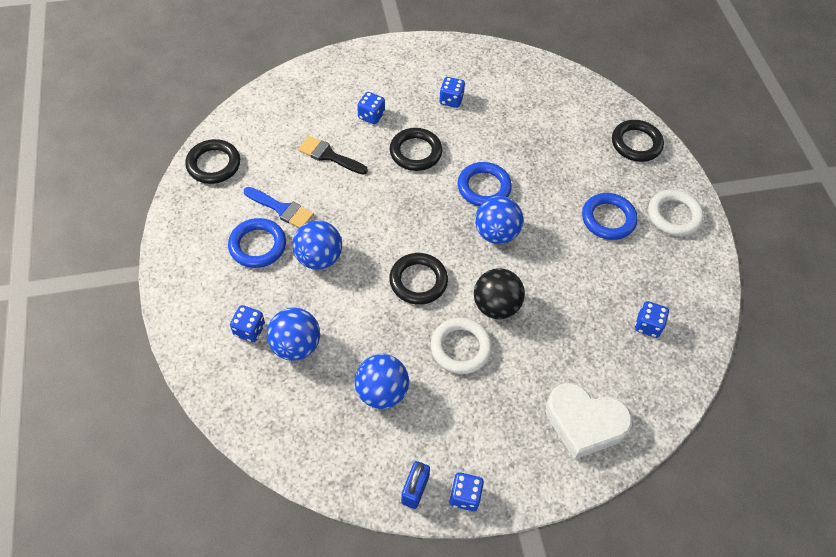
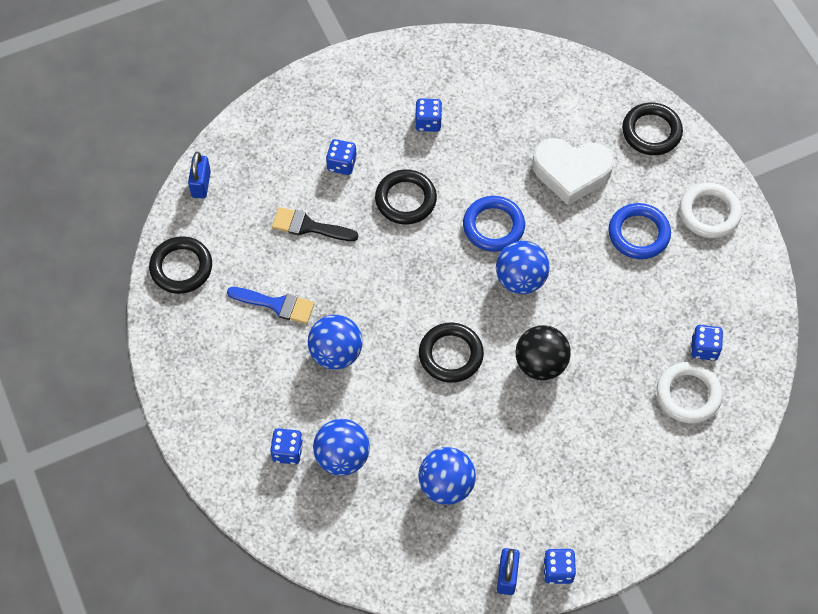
camera: 10 degrees left, 5 degrees up
(253, 107) = (201, 184): none -> blue padlock
(257, 245) = (264, 354): blue ring -> none
(460, 348) = (515, 419): white ring -> white ring (688, 395)
(584, 423) = (659, 469): white heart -> white heart (571, 172)

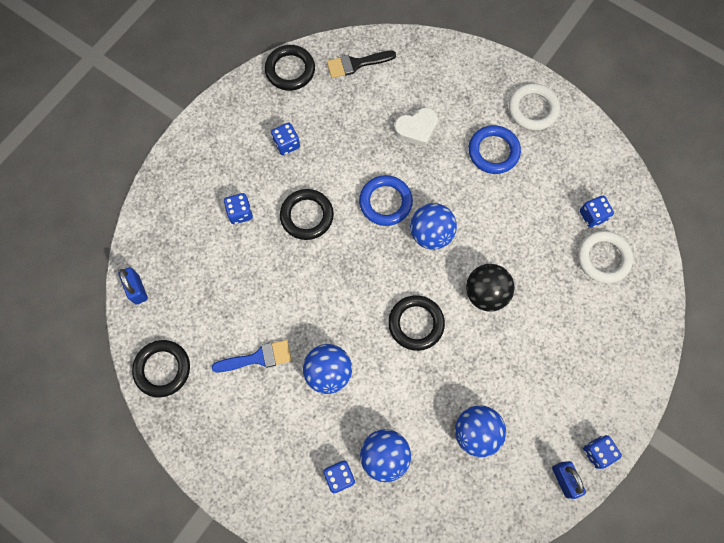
camera: 30 degrees left, 10 degrees up
(309, 226) = (245, 278): black brush -> black brush (356, 64)
(571, 172) = (416, 129): white heart -> white heart, size x0.66
(651, 132) = (454, 67): black ring -> black ring (290, 70)

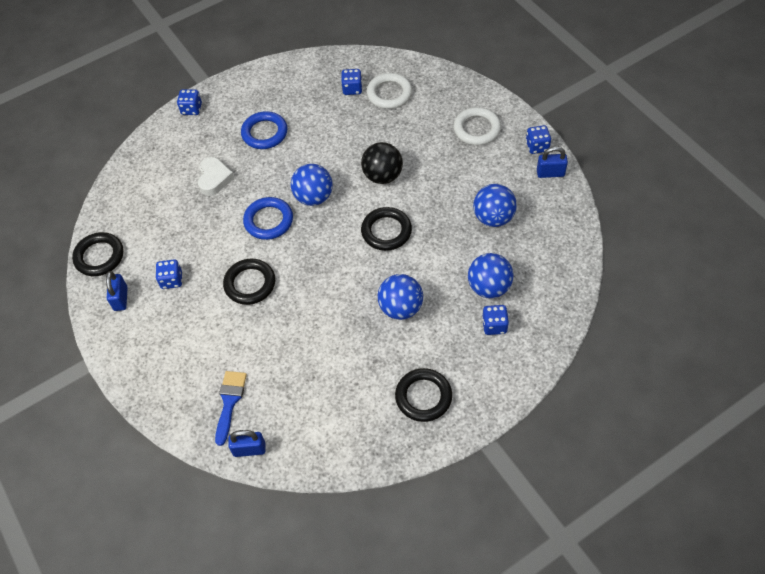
camera: 65 degrees left, 15 degrees down
(162, 369) = (339, 446): black ring -> black ring (423, 397)
(240, 213) = (218, 337): blue dice -> blue dice (191, 109)
(252, 110) = (121, 299): none -> blue padlock
(258, 358) = (364, 360): blue brush -> blue brush (229, 402)
(356, 64) = (126, 204): black brush -> none
(532, 109) = (242, 96): white ring -> white ring (477, 129)

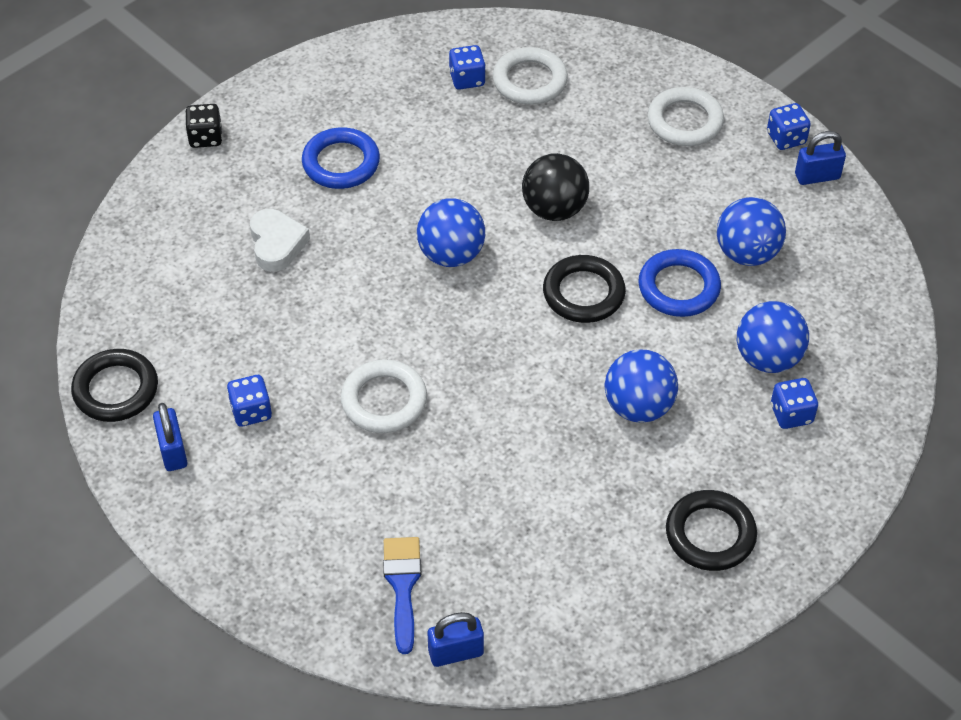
camera: 15 degrees left, 5 degrees down
(191, 109) = (205, 137): blue dice -> black dice
(250, 284) = (384, 400): black ring -> white ring
(268, 221) = (387, 299): blue ring -> blue ring (678, 287)

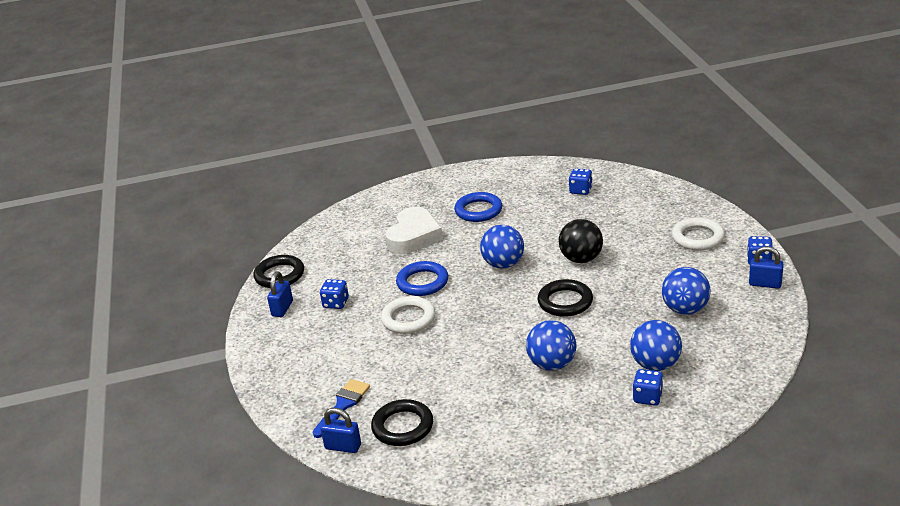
camera: 35 degrees right, 20 degrees down
(205, 137) = (418, 184): black dice -> none
(277, 244) = (414, 236): white heart -> white heart, size x1.51
(530, 81) = (617, 199): white ring -> none
(678, 287) = (626, 314): blue ring -> blue ring (422, 282)
(710, 534) = (542, 441): black ring -> black ring (403, 427)

